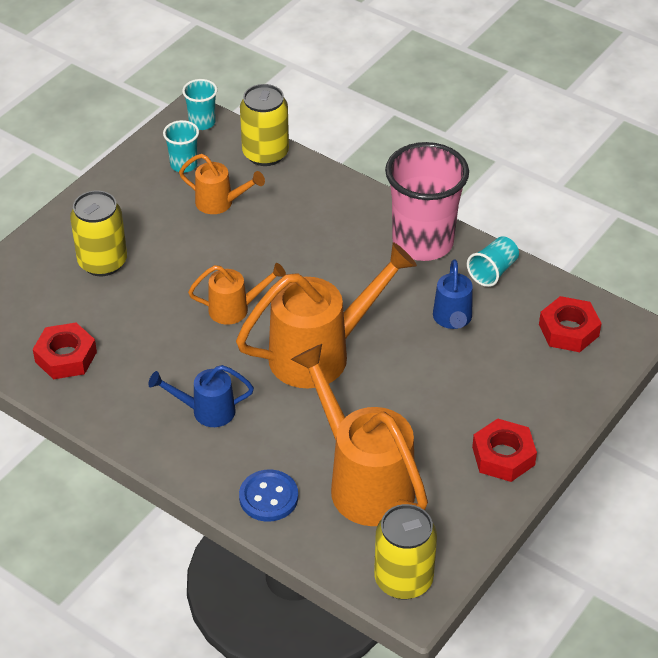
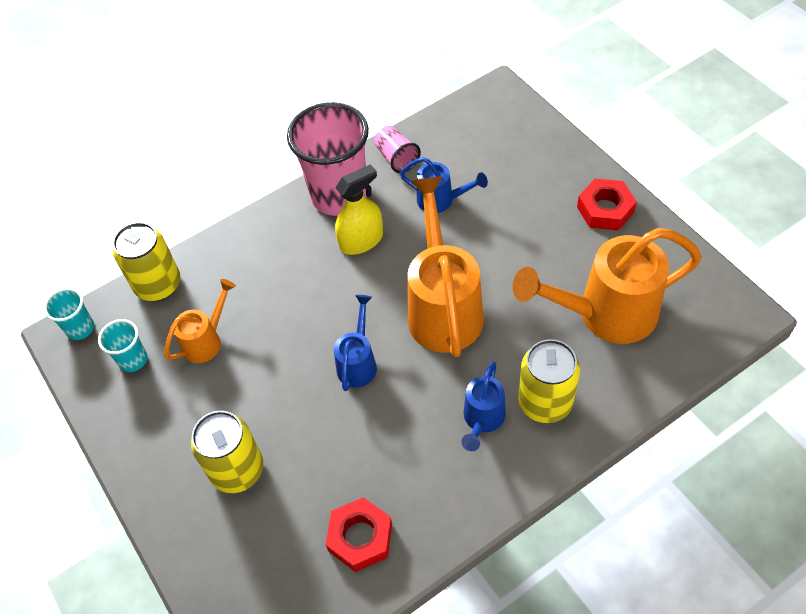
camera: 65 degrees left, 10 degrees up
(235, 309) = (358, 362): orange watering can -> blue watering can
(268, 497) = (604, 393): blue button -> none
(374, 273) = (361, 240): none -> yellow spray bottle
(403, 579) = (721, 314): yellow can -> yellow can (545, 402)
(493, 271) = (396, 158): turquoise cup -> pink cup
(568, 330) = (483, 129): red nut -> none

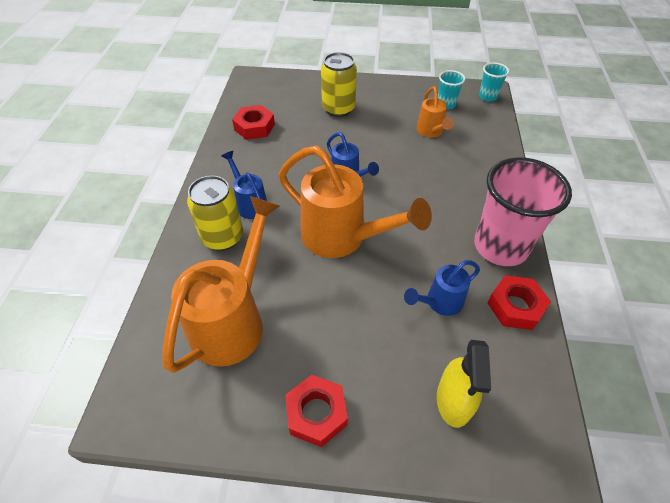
camera: 125 degrees right, 5 degrees down
(158, 285) = (493, 132): yellow can -> none
(361, 240) = (443, 233): yellow spray bottle -> yellow spray bottle (454, 400)
(396, 158) = (515, 306): pink cup -> red nut

